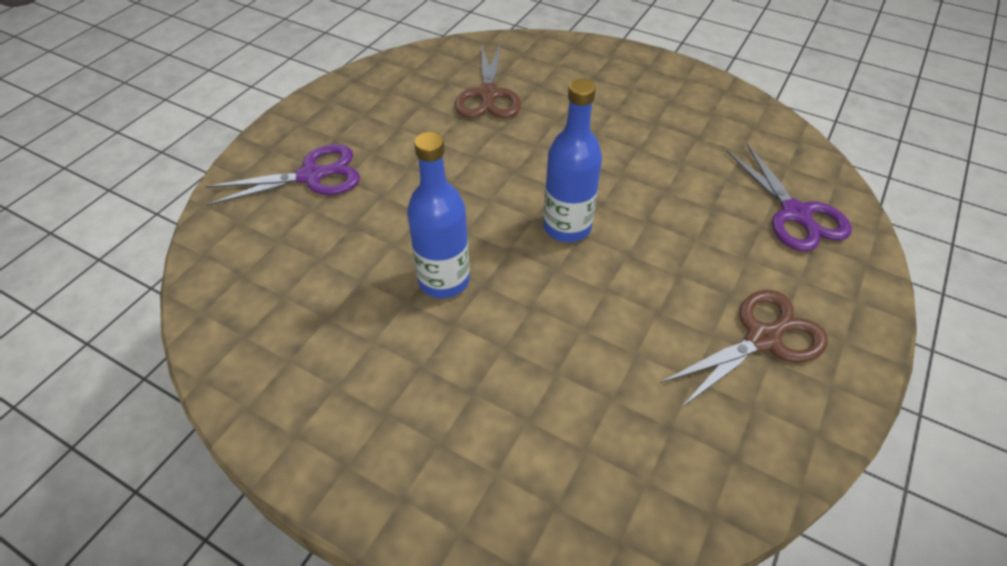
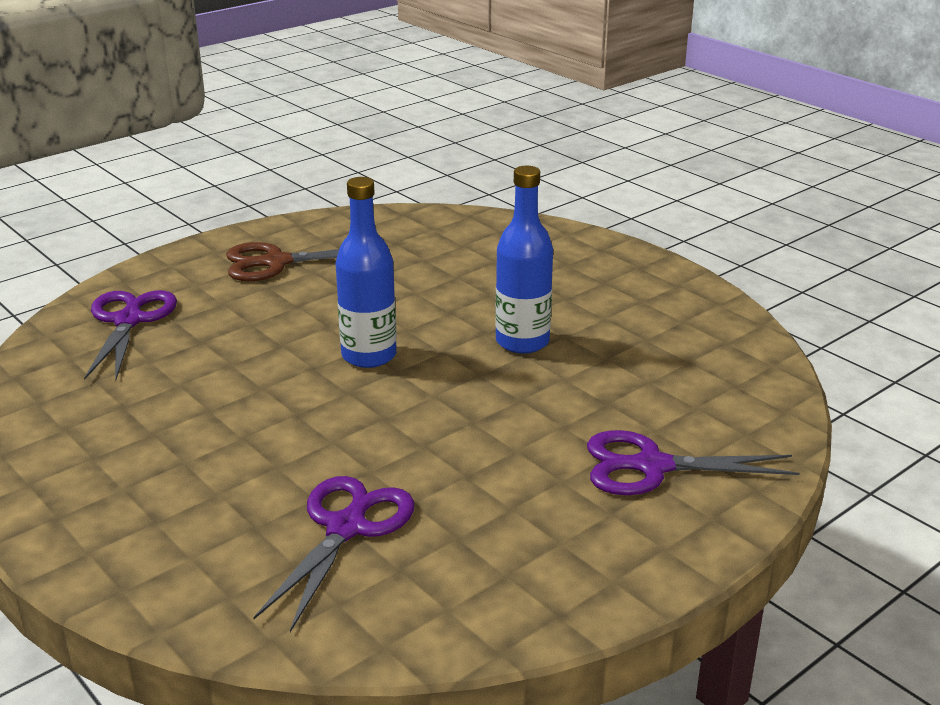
camera: 160 degrees left, 20 degrees down
(488, 95) = (347, 527): brown scissors -> purple scissors

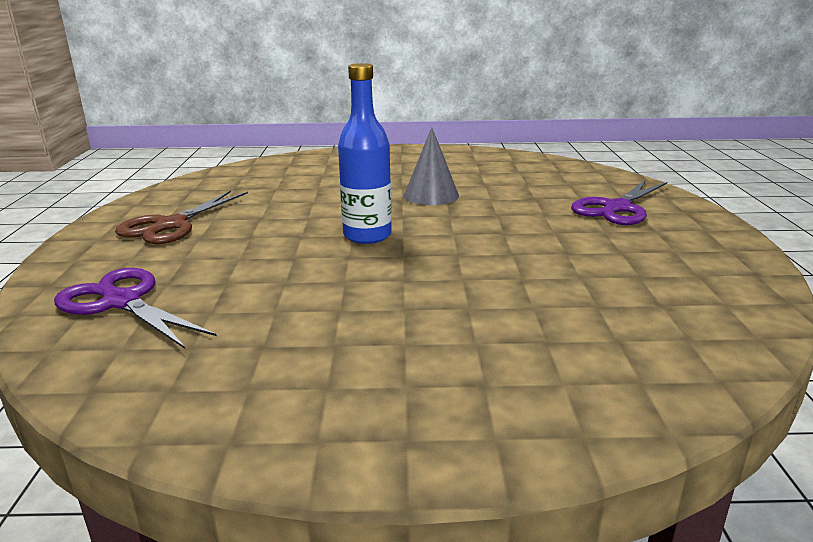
camera: 50 degrees left, 5 degrees down
(347, 527) = (588, 306): purple scissors -> none
(522, 342) = (431, 195): blue bottle -> grey cone

